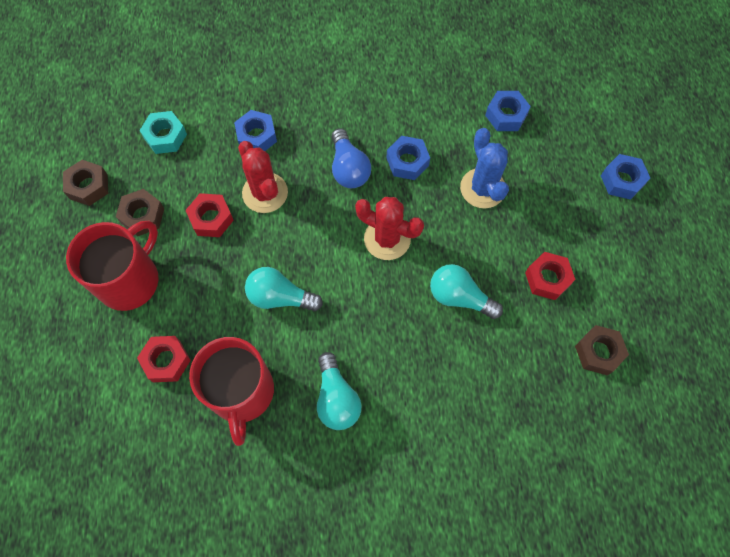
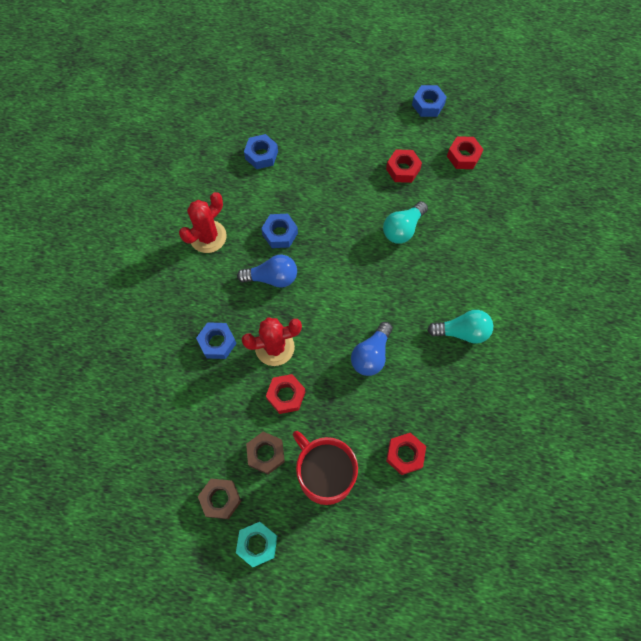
camera: 75 degrees left, 0 degrees up
(165, 136) = (191, 421): turquoise nut -> turquoise nut (257, 544)
(241, 392) = (443, 400): red mug -> none
(280, 297) = (371, 355): turquoise light bulb -> blue light bulb
(387, 239) = (342, 265): red cactus -> red cactus (208, 237)
(482, 188) = (319, 189): blue cactus -> none
(598, 352) = (463, 156): brown nut -> red nut
(622, 180) = (340, 100): blue nut -> blue nut (428, 105)

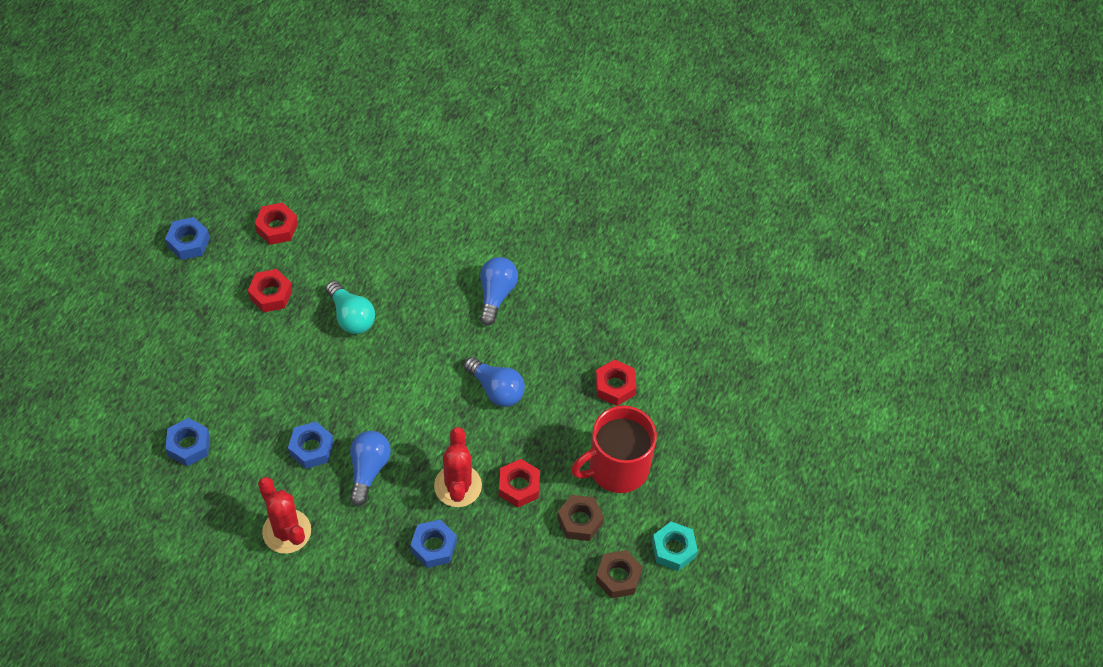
camera: 80 degrees left, 10 degrees down
(462, 332) = (496, 294): turquoise light bulb -> blue light bulb

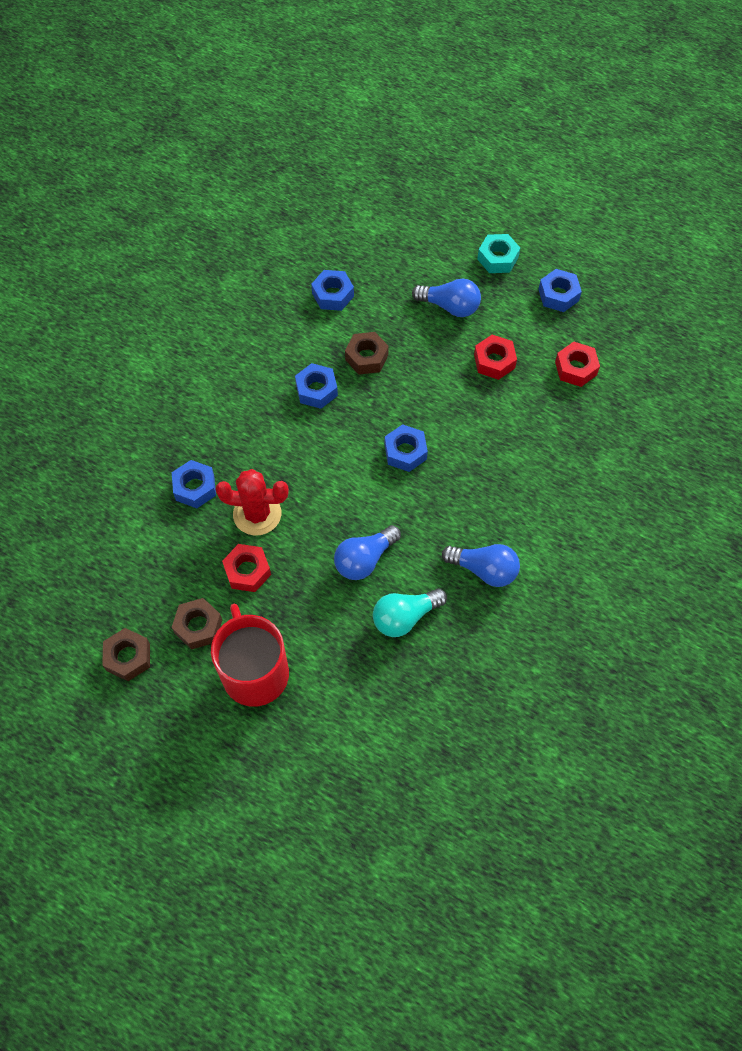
camera: 100 degrees right, 5 degrees up
(269, 406) = (366, 357): none -> brown nut
(287, 531) = (233, 368): red cactus -> none
(351, 316) = (464, 430): turquoise light bulb -> turquoise light bulb (405, 617)
(368, 469) = (287, 436): blue light bulb -> blue light bulb (450, 306)
(379, 364) = (405, 452): none -> blue nut
(615, 386) = (356, 683): red nut -> none
(673, 549) = (148, 719): turquoise nut -> turquoise nut (497, 258)

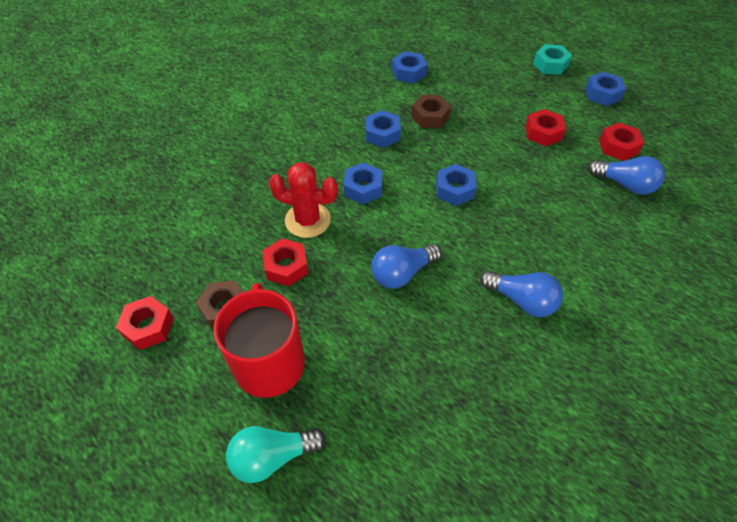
camera: 10 degrees right, 10 degrees down
(128, 657) = (148, 327): brown nut -> red nut
(195, 487) = (257, 192): blue nut -> blue nut (363, 188)
(405, 617) = (434, 333): turquoise light bulb -> turquoise light bulb (272, 457)
(450, 306) = (507, 91): blue light bulb -> blue light bulb (625, 184)

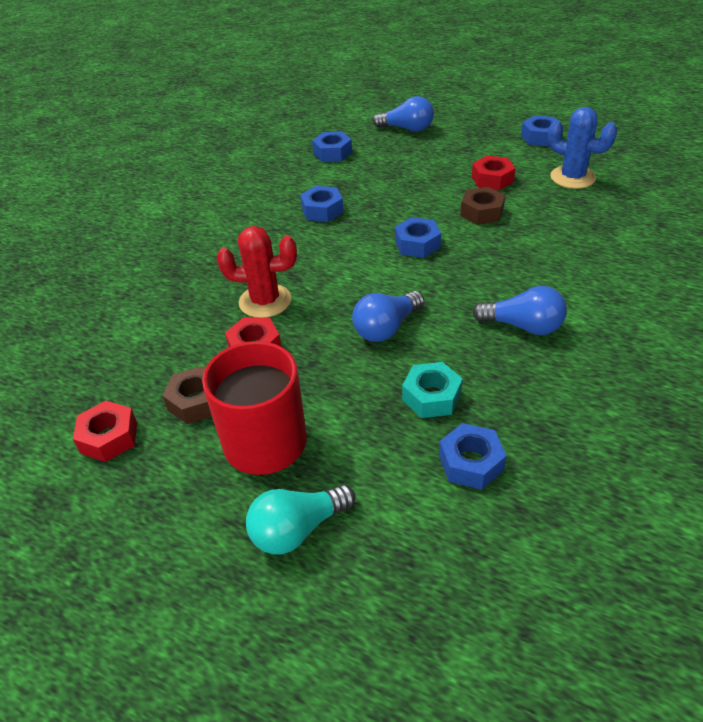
camera: 10 degrees left, 10 degrees down
(363, 188) = (317, 261): blue nut -> blue nut (471, 462)
(430, 117) = (369, 186): brown nut -> brown nut (482, 212)
(550, 65) = (479, 122): turquoise nut -> turquoise nut (431, 396)
(618, 147) = (572, 177): red nut -> blue cactus
(625, 184) = (591, 207): blue light bulb -> blue light bulb (407, 129)

